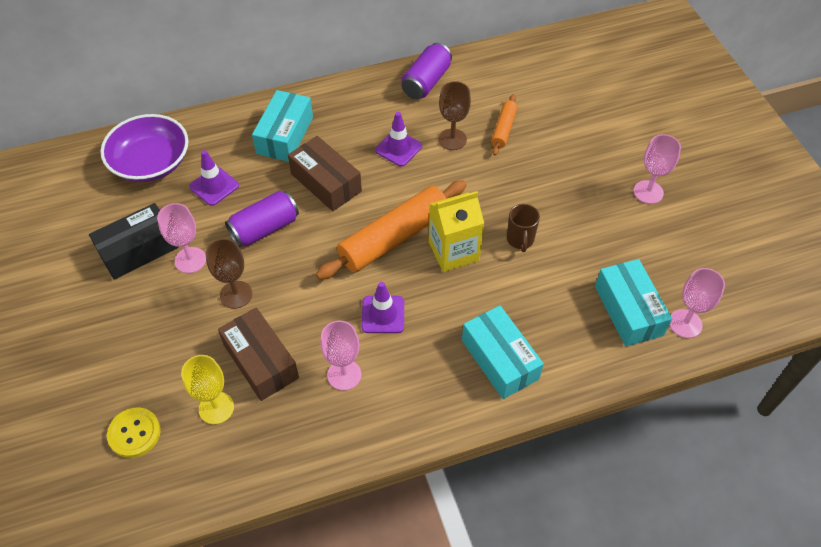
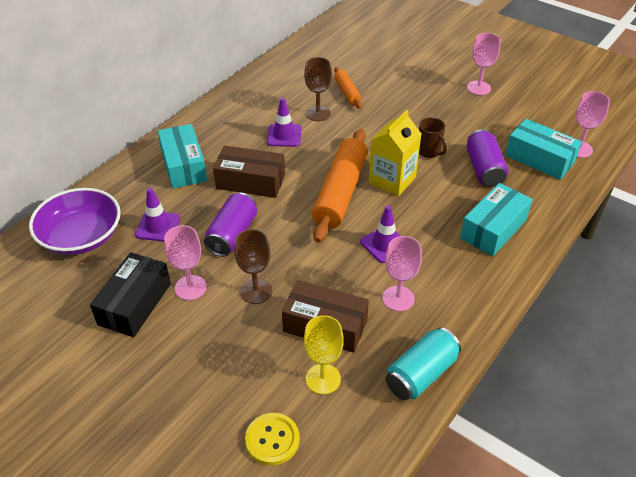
camera: 35 degrees left, 10 degrees down
(296, 457) = (421, 374): none -> turquoise can
(426, 82) = (261, 87): purple can -> purple can (484, 169)
(499, 359) = (493, 229): turquoise box -> turquoise box turned 75 degrees counterclockwise

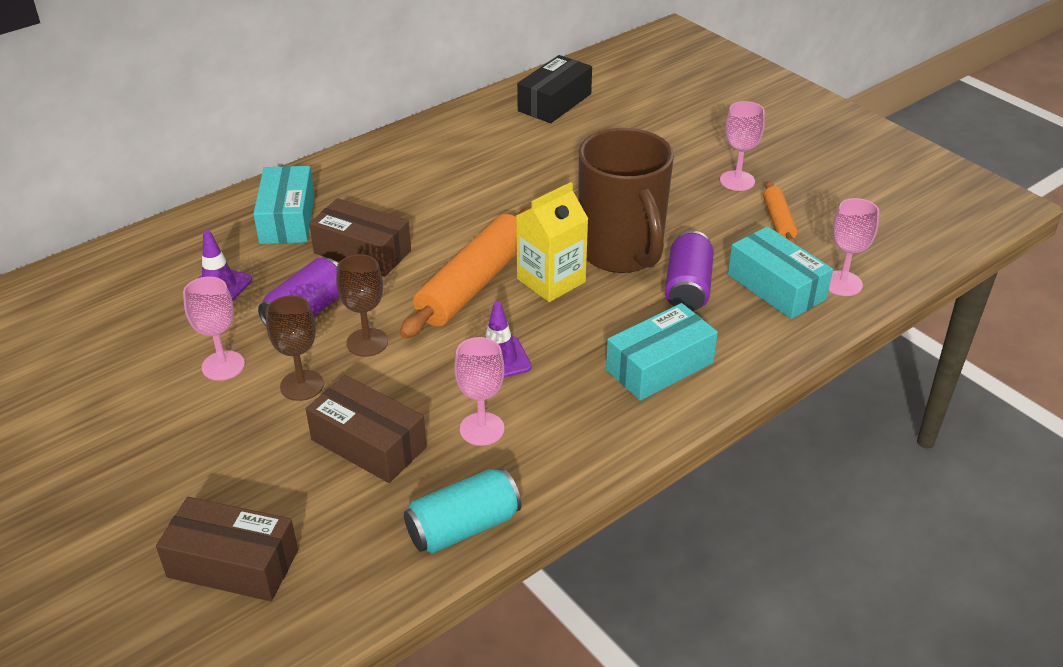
camera: 15 degrees right, 5 degrees down
(81, 236) = (122, 282): purple bowl -> none
(135, 304) = (146, 372): black box -> black box (554, 102)
(272, 440) = (233, 564): yellow button -> brown box
(284, 135) = (435, 202): purple traffic cone -> none
(318, 113) = (494, 181): brown goblet -> brown goblet (367, 342)
(323, 379) = (333, 506): yellow goblet -> none
(347, 92) = (548, 160): orange rolling pin -> orange rolling pin (778, 221)
(429, 152) = (622, 253): brown mug -> brown mug, size x2.46

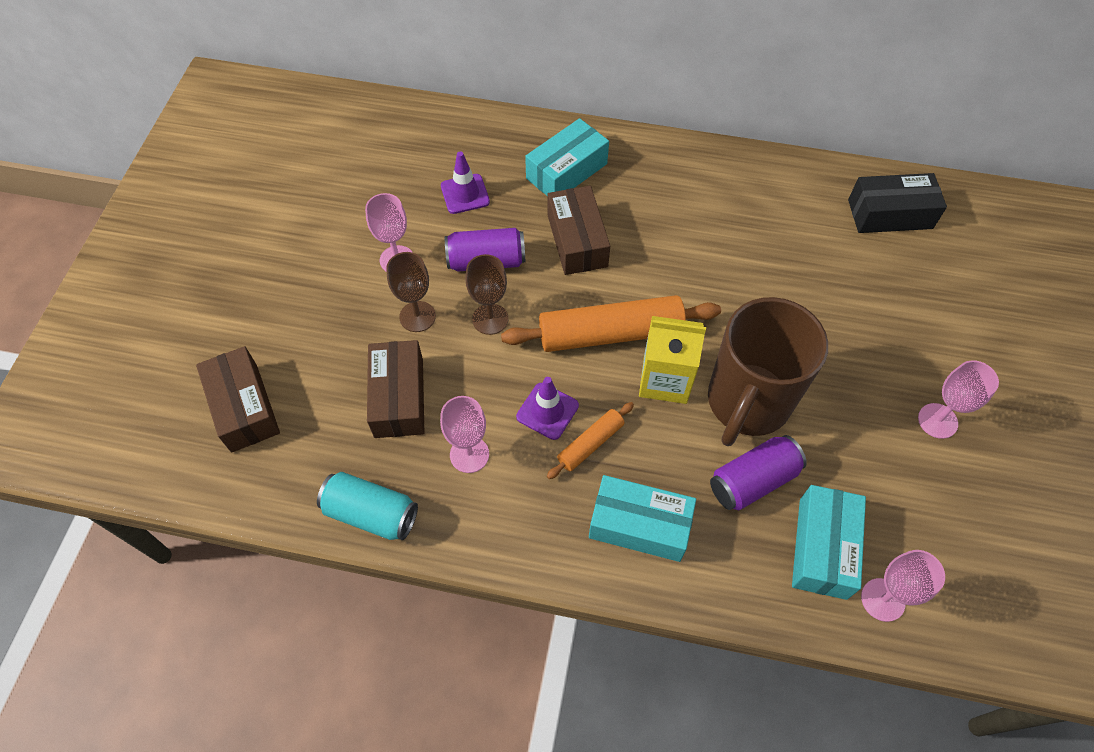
camera: 50 degrees right, 20 degrees up
(778, 221) = (916, 491): orange rolling pin -> orange rolling pin (590, 444)

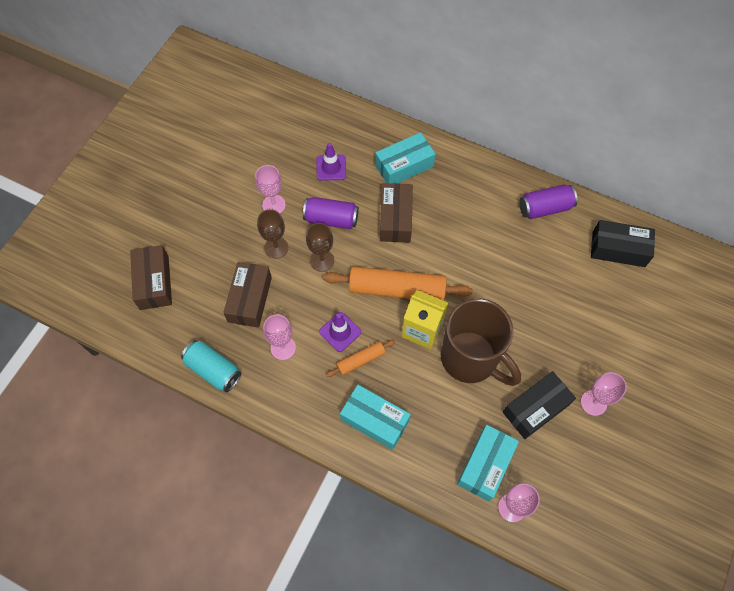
camera: 15 degrees right, 5 degrees up
(747, 403) = (470, 359): brown mug -> brown mug turned 90 degrees counterclockwise
(752, 480) = (456, 410): purple can -> purple can (545, 208)
(862, 449) = (535, 408): none -> black box

